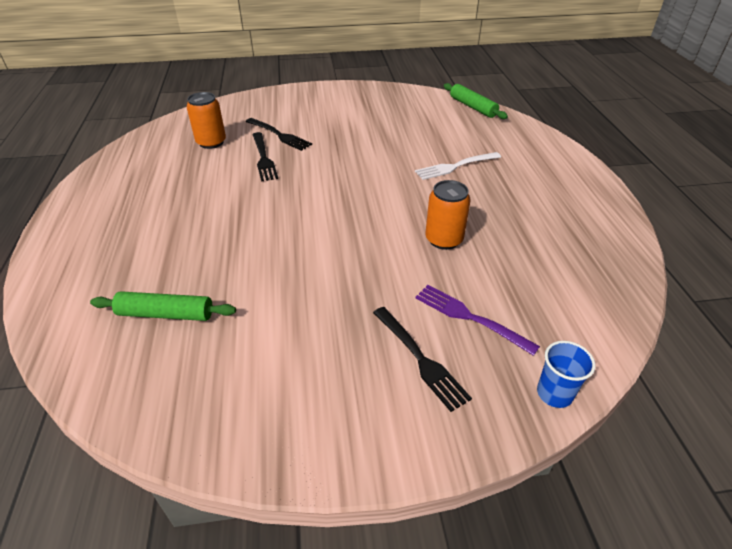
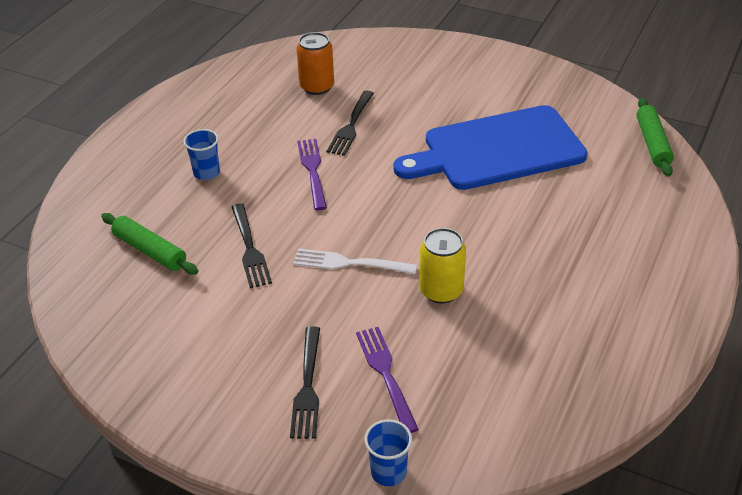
camera: 35 degrees right, 0 degrees up
(168, 231) = (206, 173): none -> blue cup
(262, 197) = (312, 171): none -> purple fork
(279, 135) = (390, 102): black fork -> black fork (250, 248)
(384, 140) = (497, 150): none -> blue cutting board
(444, 239) = (441, 291): orange can -> yellow can
(455, 166) = (542, 214): white fork -> white fork (349, 263)

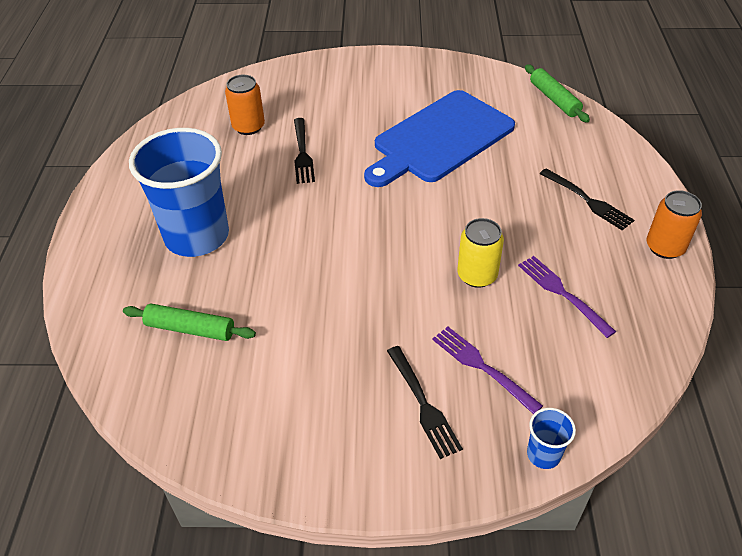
camera: 25 degrees left, 5 degrees up
(206, 173) = (197, 236): blue cup -> blue cup, size x2.45
(250, 248) = (285, 294): black fork -> black fork (588, 201)
(312, 171) = (295, 204): purple fork -> purple fork (562, 293)
(349, 263) = (384, 277): white fork -> none
(663, 329) = (665, 247): none -> orange can

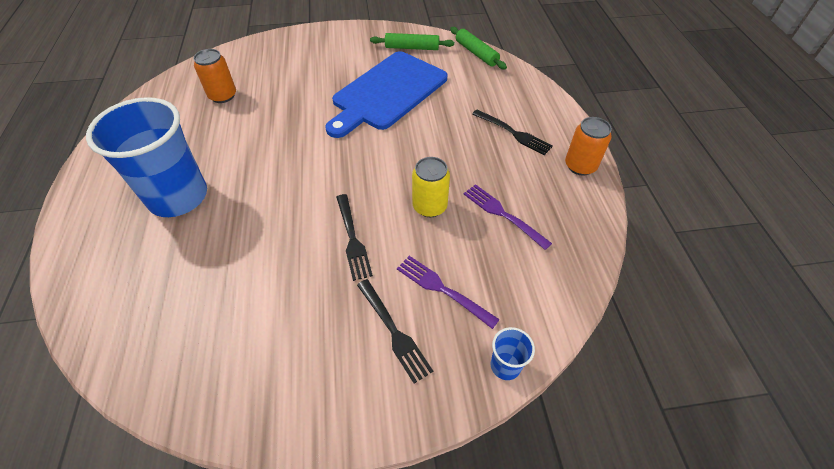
camera: 10 degrees left, 5 degrees up
(190, 329) = (173, 285): green rolling pin -> green rolling pin (412, 48)
(302, 153) = (271, 114): black fork -> black fork (352, 239)

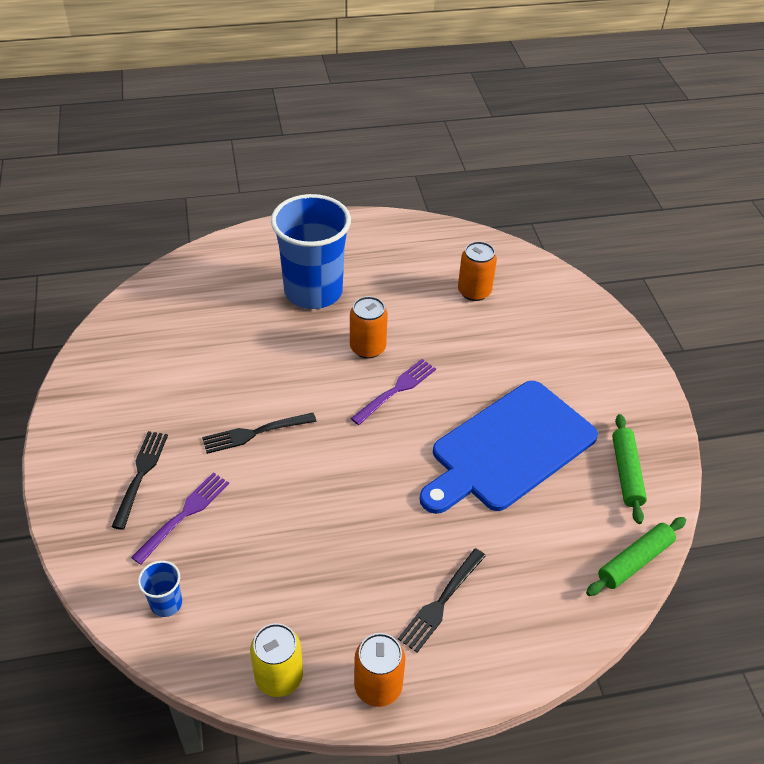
camera: 85 degrees right, 5 degrees down
(267, 161) = (367, 348): none -> orange can
(387, 92) = (509, 448): blue cutting board -> blue cutting board turned 75 degrees counterclockwise
(394, 332) = (141, 475): black fork -> black fork turned 135 degrees clockwise
(429, 206) = (300, 501): yellow can -> yellow can (279, 677)
(503, 214) = (287, 578): purple fork -> purple fork (396, 390)
(505, 365) = (90, 568): blue cup -> blue cup (166, 603)

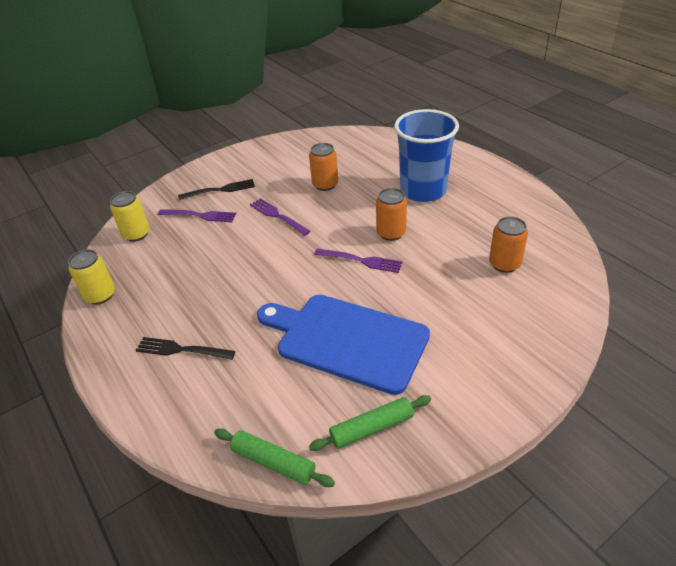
camera: 70 degrees right, 5 degrees down
(166, 603) = (136, 234): blue cup -> yellow can
(255, 433) = (277, 216): black fork -> purple fork
(378, 686) = (104, 341): orange can -> orange can (325, 184)

